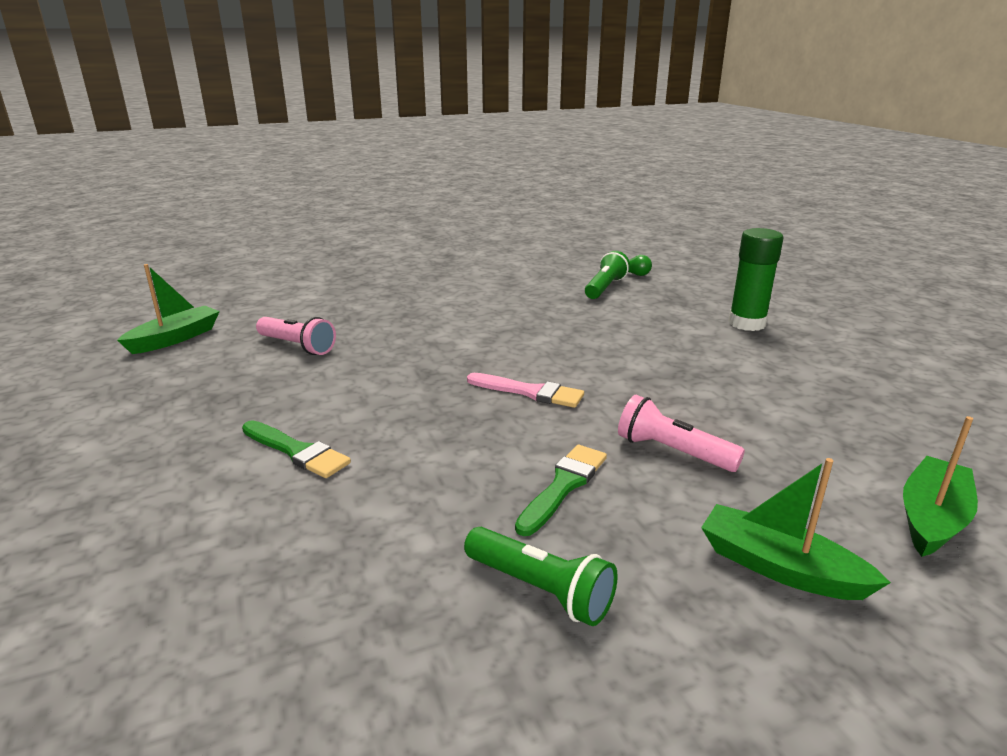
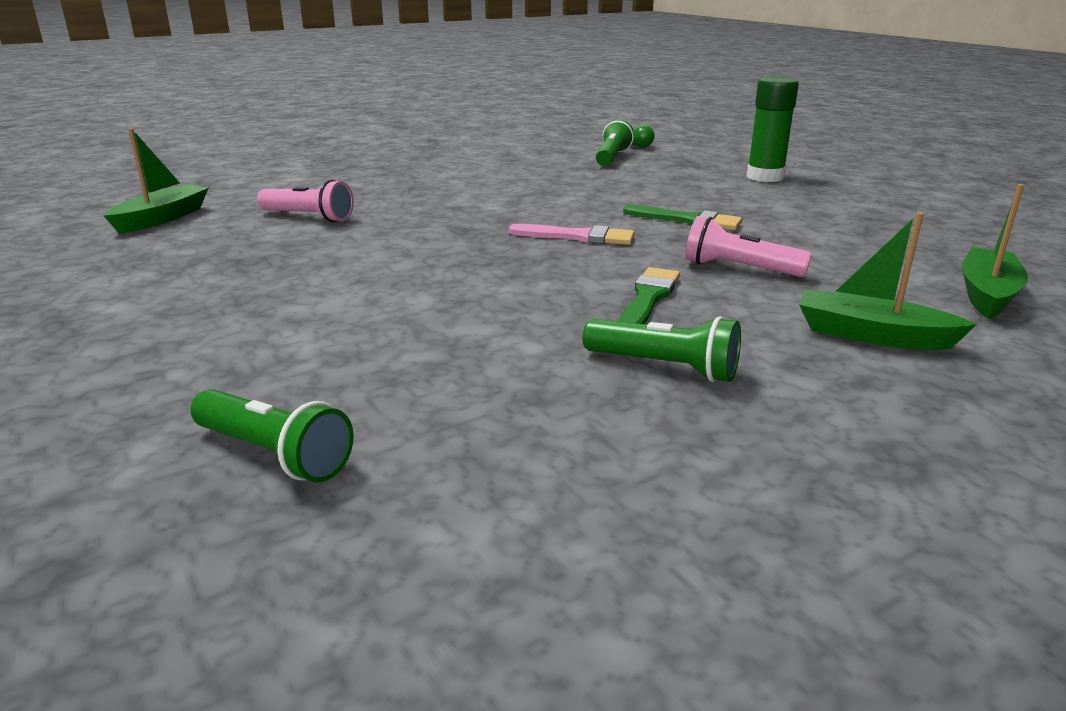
camera: 10 degrees left, 0 degrees up
(118, 666) = (274, 454): none -> green flashlight
(297, 451) = (361, 294): green brush -> green brush (687, 220)

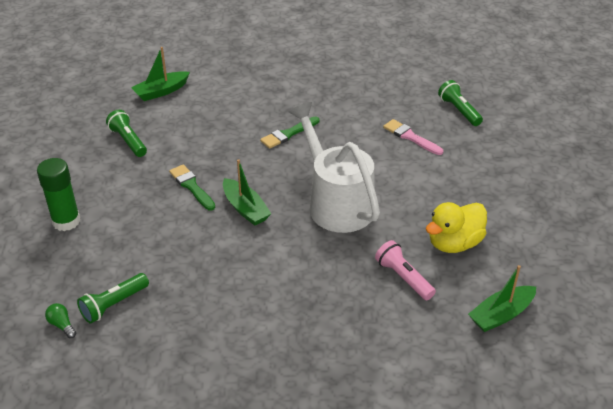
camera: 150 degrees left, 15 degrees up
(240, 252) = (454, 243): none -> yellow duck
(461, 249) = (335, 202): none -> white watering can
(578, 237) = (267, 191): pink brush -> pink brush (410, 137)
(664, 367) = (322, 102): green flashlight -> green flashlight (128, 141)
(739, 269) = (226, 138): pink flashlight -> none
(872, 335) = (237, 90): green boat -> green boat (245, 209)

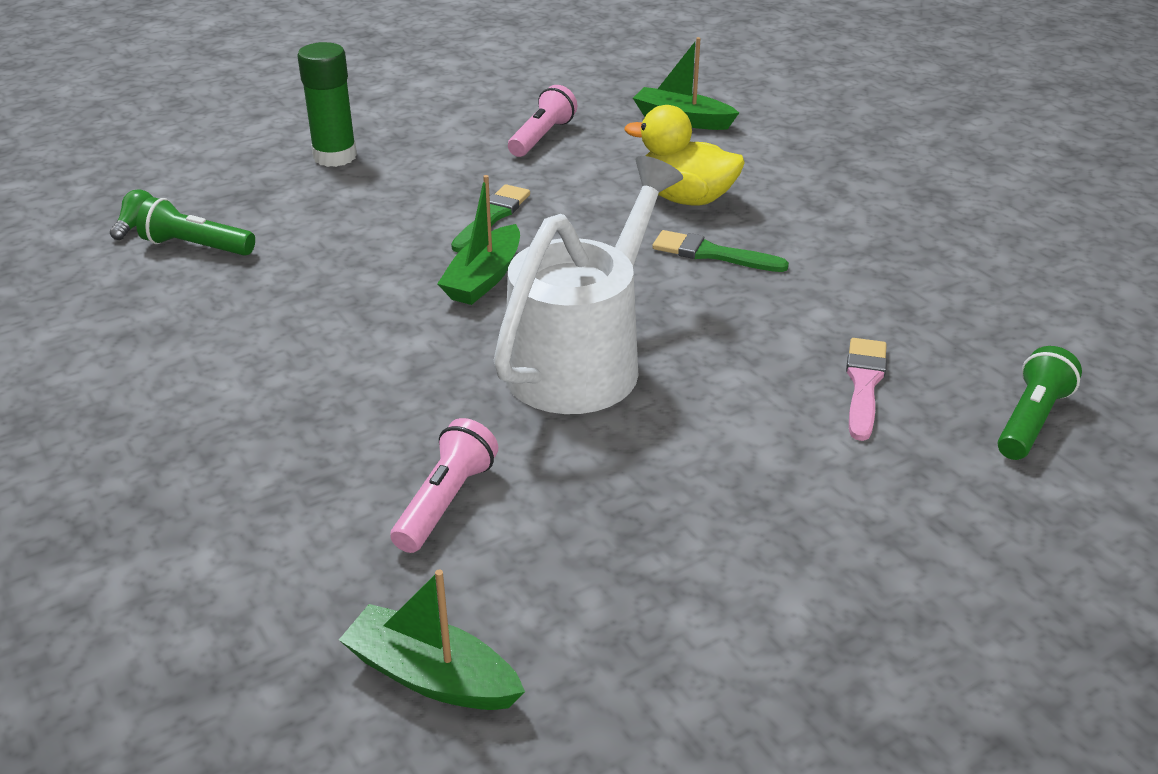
camera: 60 degrees right, 5 degrees down
(128, 141) = (542, 137): green flashlight -> pink flashlight
(454, 243) = (597, 540): yellow duck -> yellow duck (685, 198)

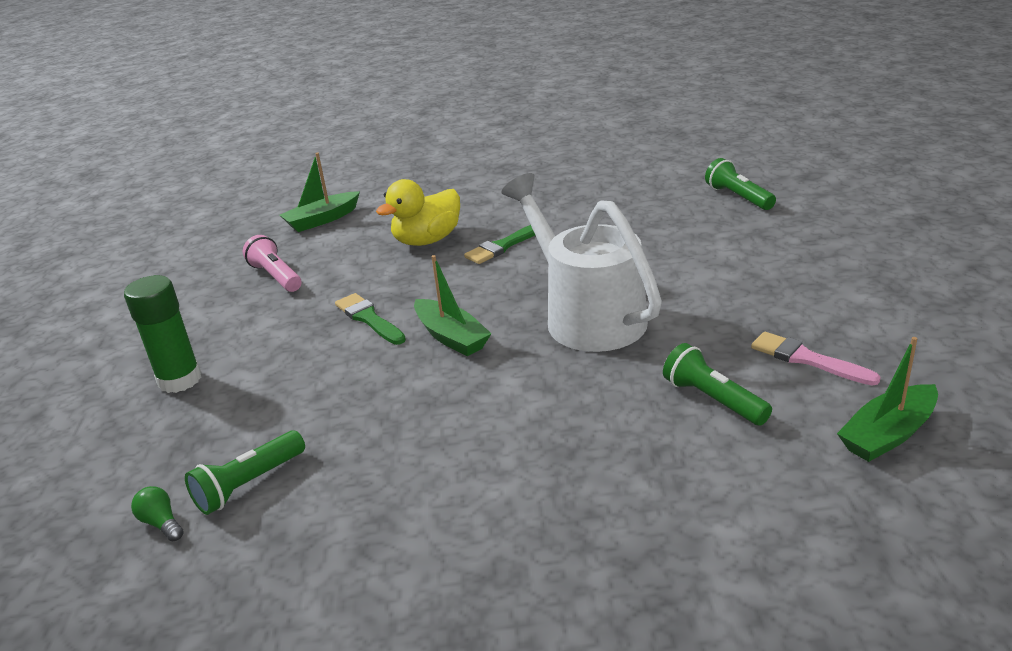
camera: 60 degrees left, 5 degrees down
(445, 502) = (713, 400): pink flashlight -> green flashlight
(864, 384) = (678, 231): pink brush -> pink brush (807, 359)

